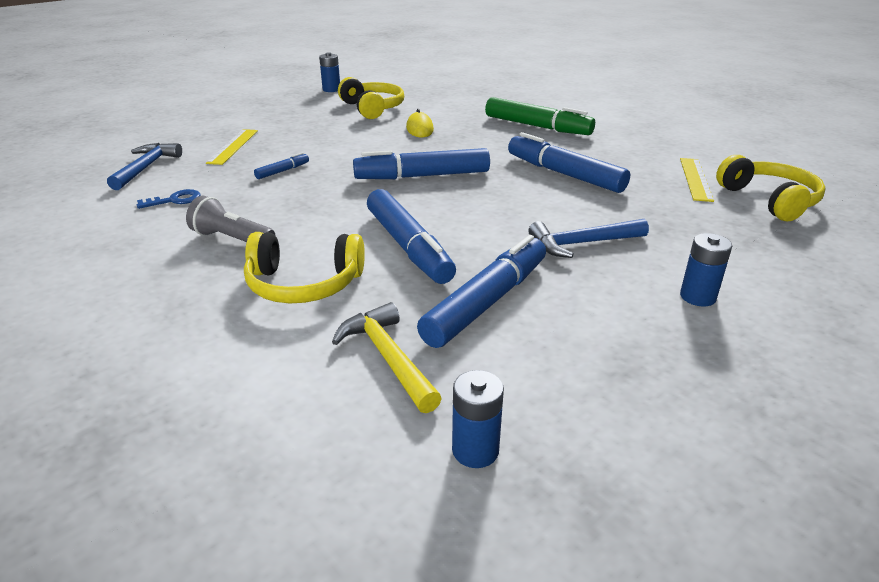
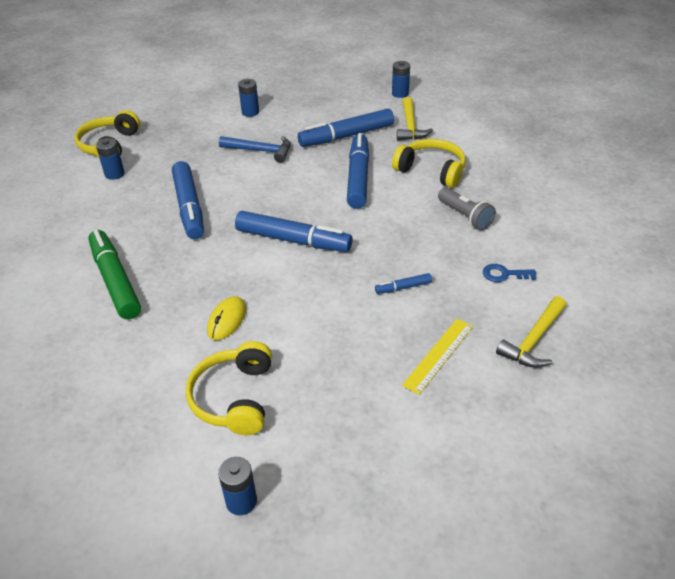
camera: 150 degrees left, 10 degrees up
(146, 168) = (533, 340): blue hammer -> yellow hammer
(695, 179) = (114, 174): yellow ruler -> blue battery

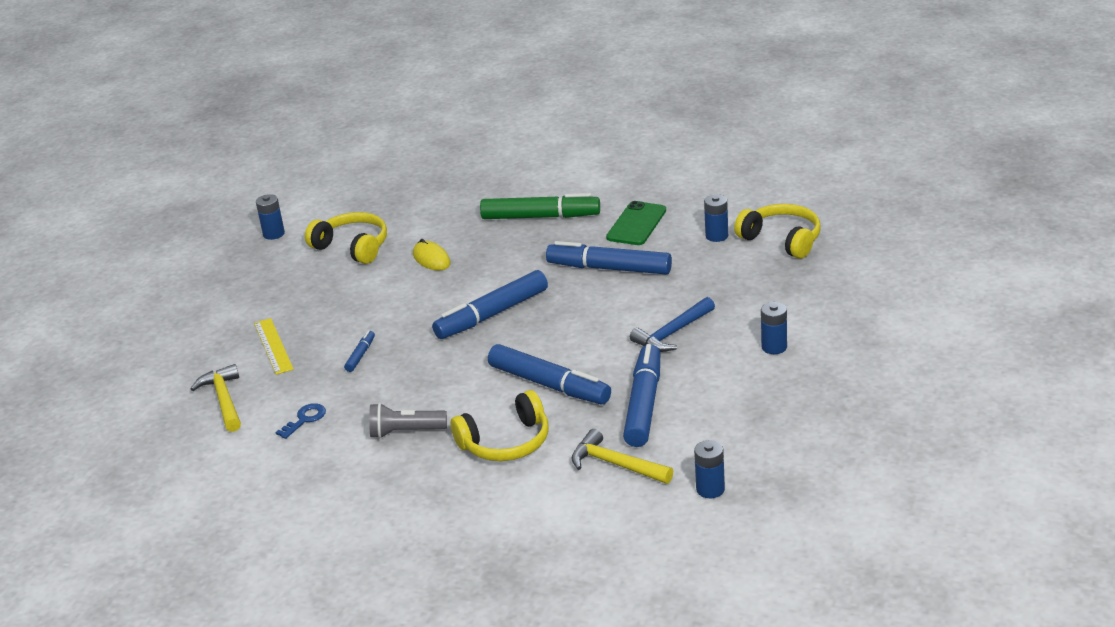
camera: 125 degrees right, 10 degrees down
(109, 219) = (636, 224): none -> green phone

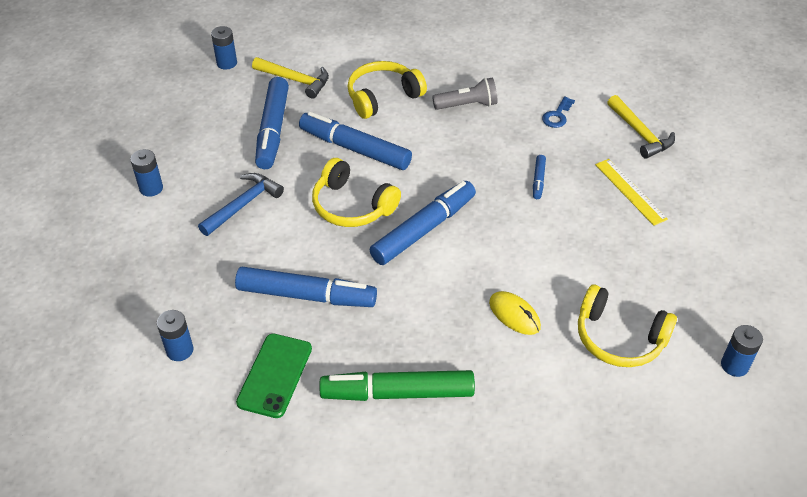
camera: 170 degrees right, 15 degrees up
(782, 240) = (105, 341): yellow headphones -> yellow headphones (352, 206)

